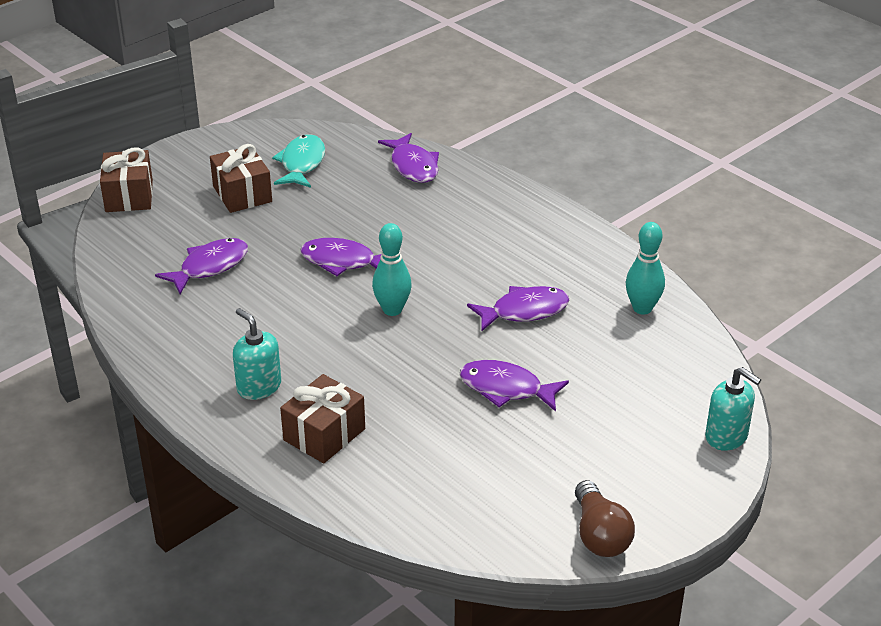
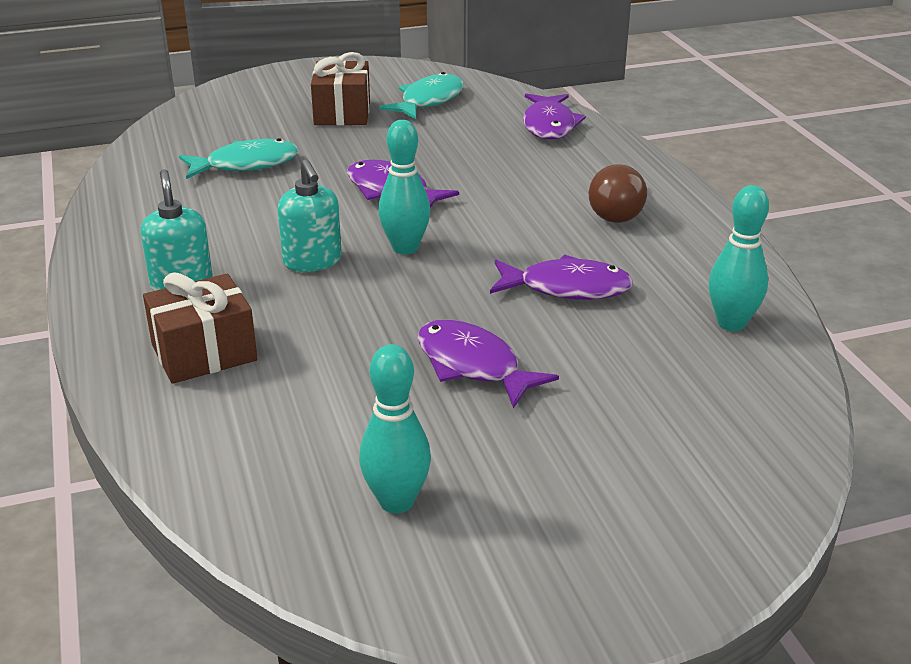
camera: 25 degrees right, 5 degrees down
(129, 196) = (230, 93): brown gift -> none
(210, 267) = (246, 164): purple fish -> turquoise fish
(528, 494) = (396, 501): none -> turquoise bowling pin
(600, 535) = (454, 592): brown light bulb -> brown light bulb (617, 210)
(726, 436) = (753, 517): turquoise soap dispenser -> turquoise soap dispenser (312, 261)

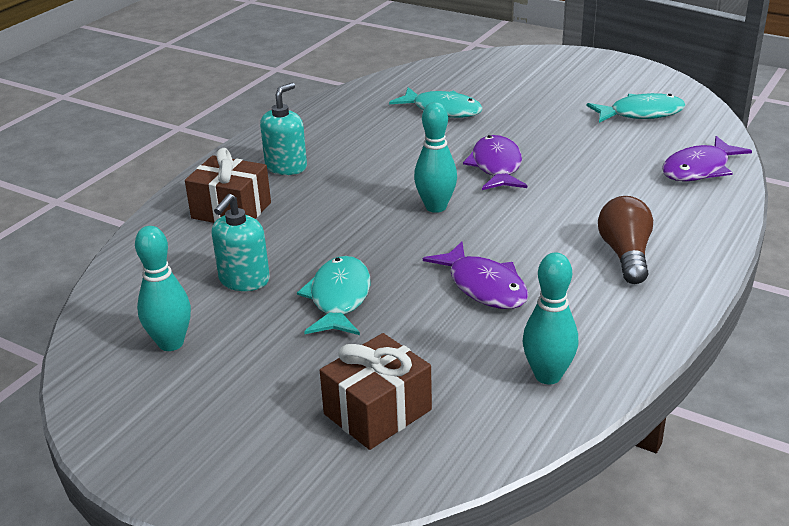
camera: 50 degrees right, 0 degrees up
(312, 261) = (371, 188): turquoise soap dispenser -> turquoise soap dispenser (244, 280)
(342, 113) = (563, 99): brown gift -> brown gift (377, 412)
(473, 365) = (339, 298): purple fish -> turquoise fish
(617, 210) = (625, 254): brown light bulb -> brown light bulb turned 120 degrees clockwise

